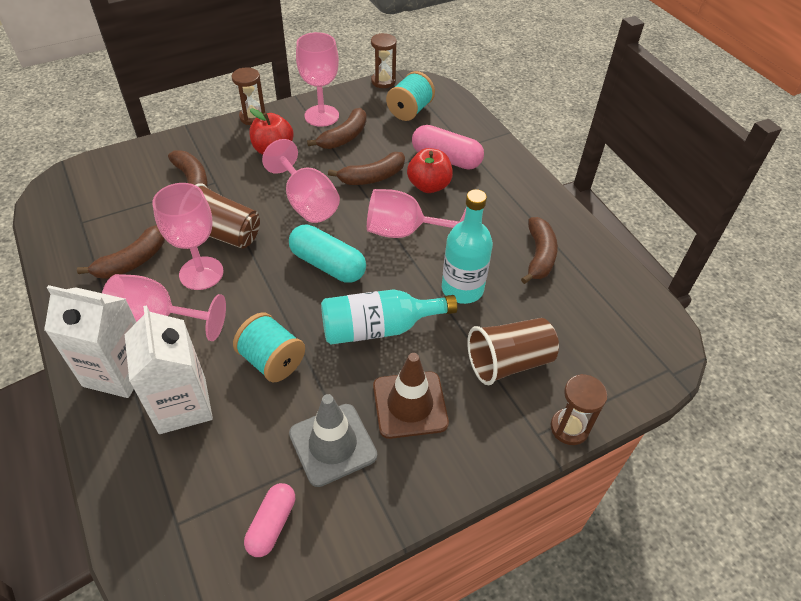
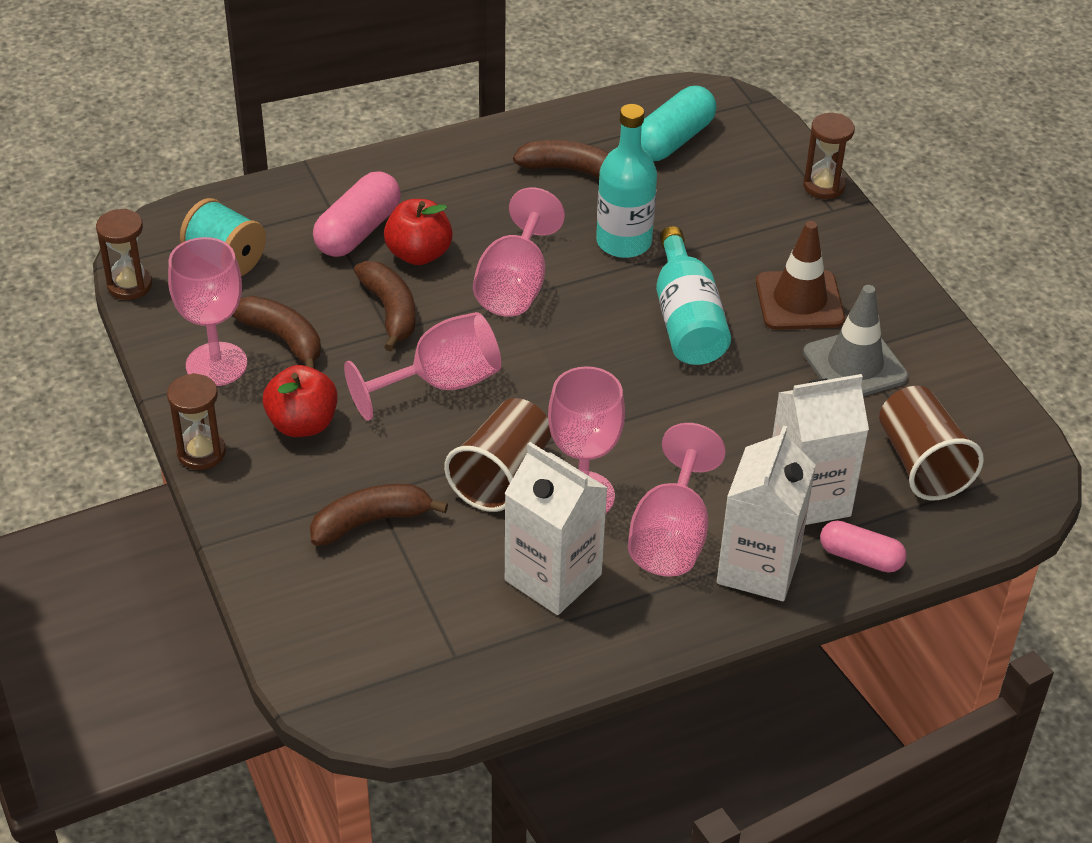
camera: 85 degrees left, 5 degrees down
(132, 261) = (553, 577): brown banana -> white carton
(272, 361) = (739, 417): turquoise spool -> none
(272, 524) = (954, 413): pink capsule -> pink capsule (860, 557)
(328, 265) = (573, 364): turquoise capsule -> turquoise capsule (673, 140)
(509, 362) = (739, 217): brown cup -> brown cup (921, 463)

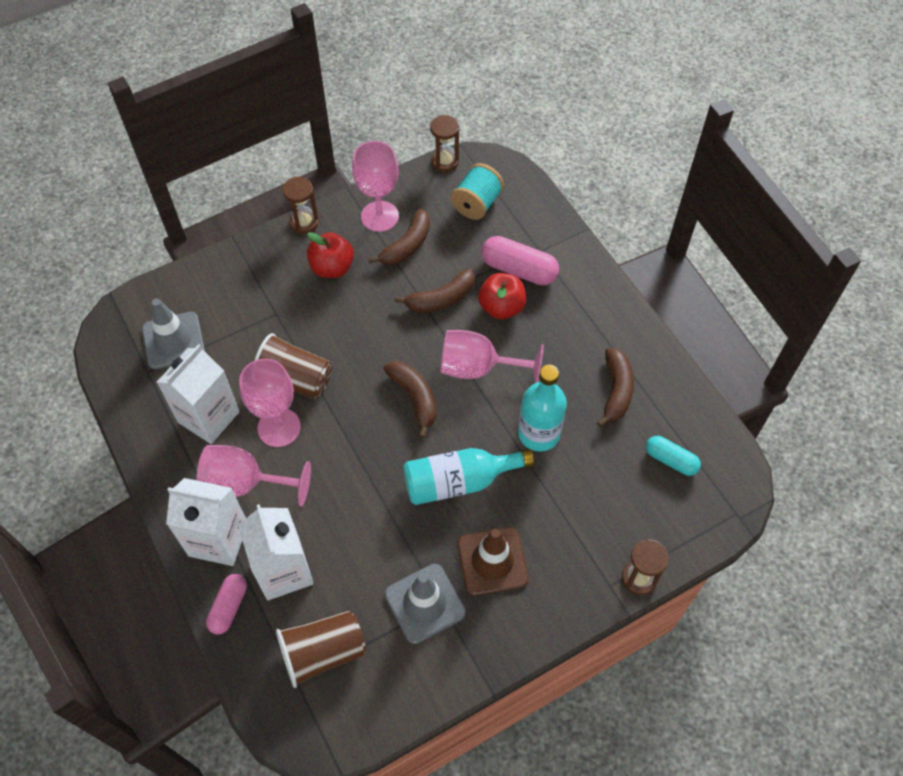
camera: 85 degrees right, 15 degrees up
(370, 521) = (252, 314): brown banana -> brown banana (414, 398)
(401, 622) = (173, 341): none -> grey traffic cone
(440, 384) = (375, 336): pink goblet -> none
(673, 140) = (670, 460): turquoise capsule -> turquoise capsule, size x0.64

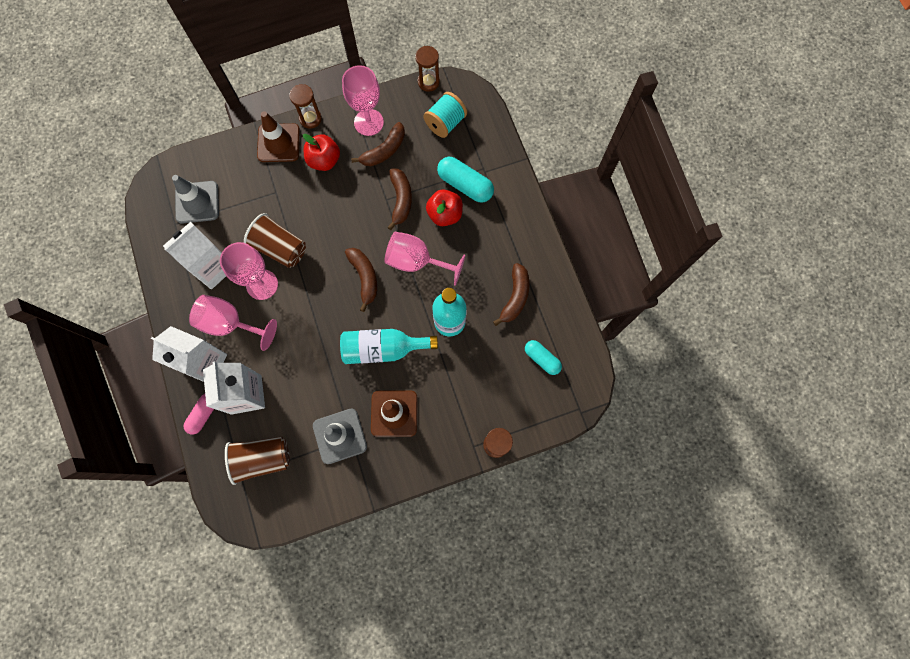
camera: 10 degrees right, 15 degrees up
(268, 256) = (278, 143): none -> brown traffic cone
(441, 299) = (401, 200): brown banana -> brown banana turned 75 degrees counterclockwise
(519, 270) = (465, 185): pink capsule -> turquoise capsule

